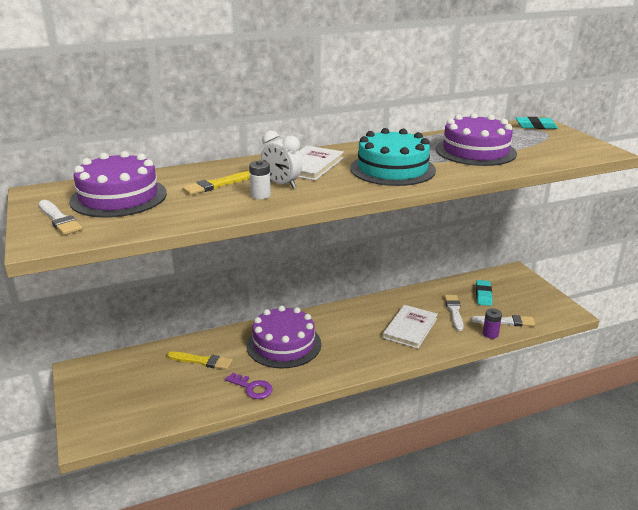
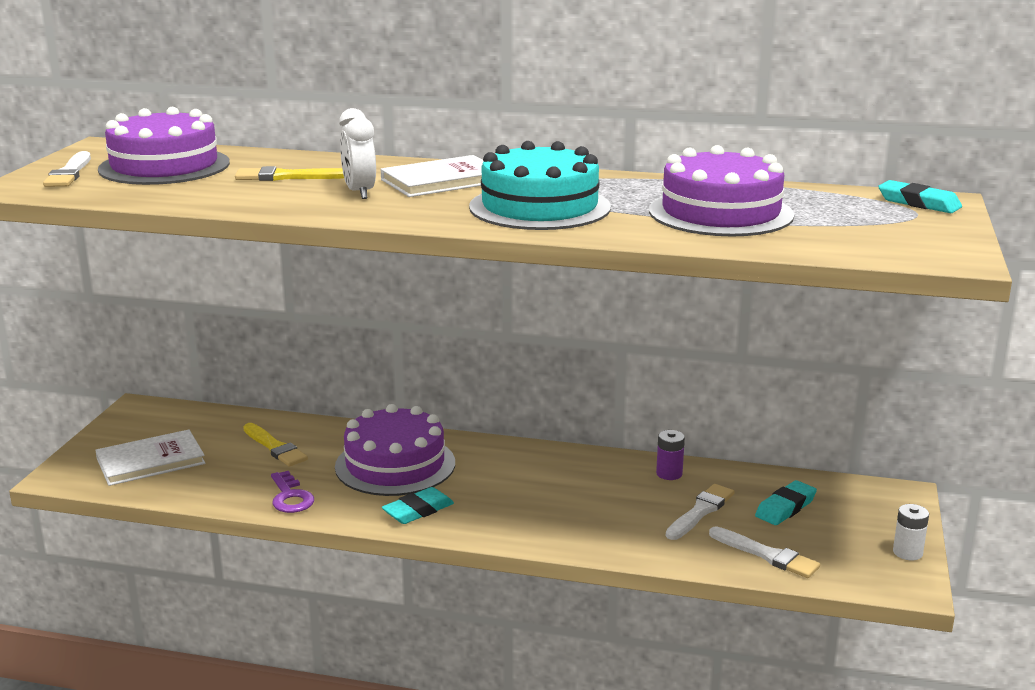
camera: 35 degrees right, 5 degrees down
(260, 195) = (309, 197): white battery -> white battery (907, 552)
(330, 366) = (418, 510): none -> turquoise eraser
(410, 328) = (597, 508): white book -> white book (150, 461)
(490, 334) = (713, 561): purple battery -> purple battery (669, 474)

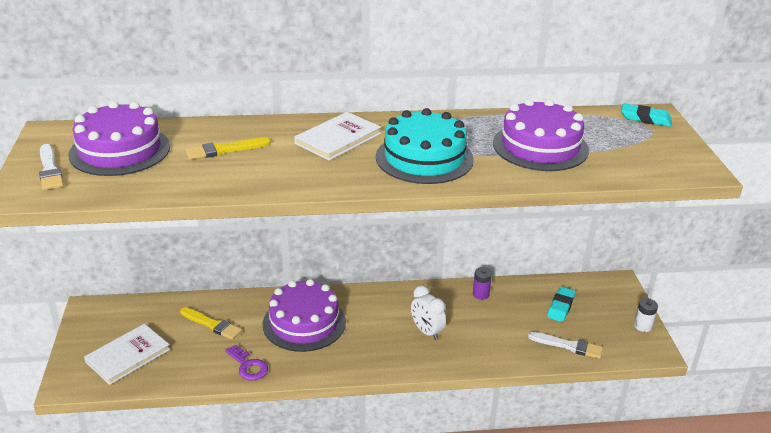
camera: 20 degrees left, 10 degrees up
(359, 192) = (290, 160): white clock -> white clock (426, 332)
(418, 510) = (341, 358): turquoise eraser -> none
(700, 511) = (514, 320): white brush -> none

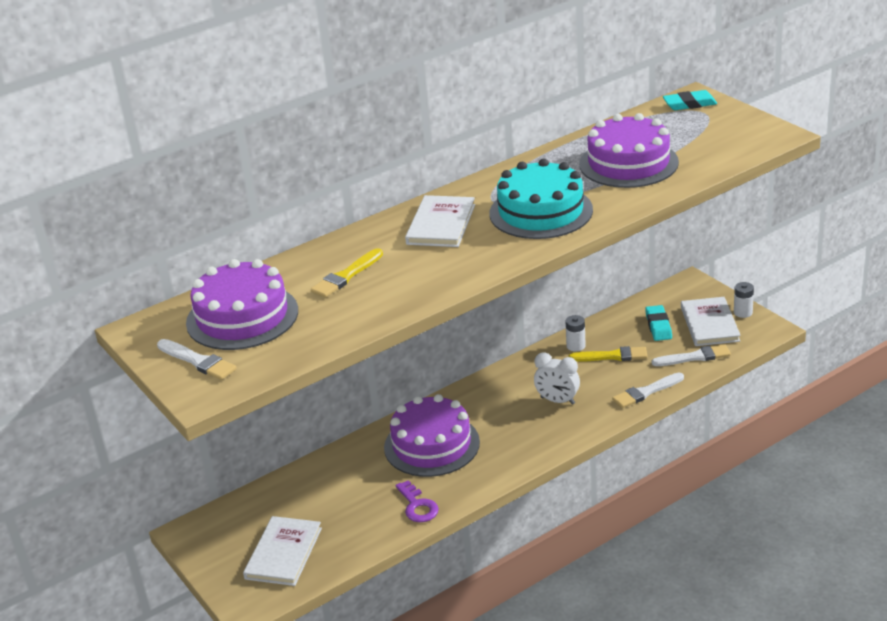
camera: 25 degrees left, 0 degrees up
(212, 324) = (340, 487): yellow brush -> yellow brush (612, 356)
(248, 366) = (418, 506): purple key -> purple key turned 45 degrees clockwise
(481, 294) = (576, 346): purple battery -> white battery
(503, 357) = (646, 392): none -> white brush
(605, 323) = (709, 324): none -> white book

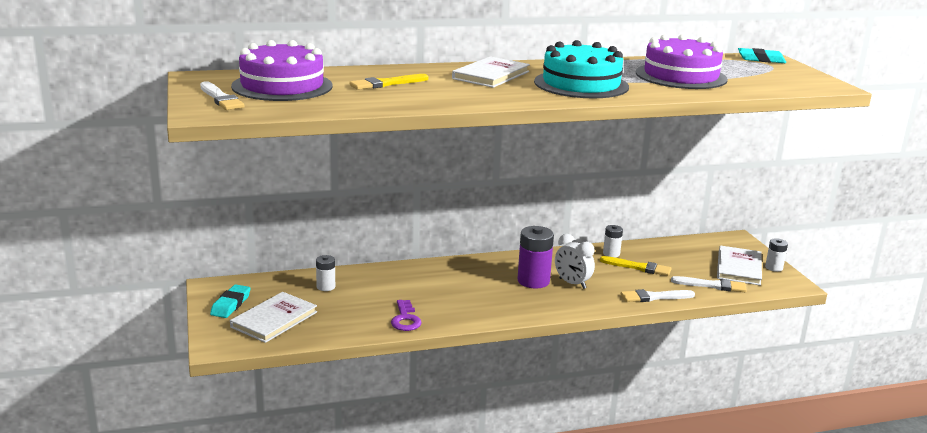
camera: 15 degrees right, 10 degrees down
(308, 491) = (326, 287): none -> white battery
(431, 445) = (446, 284): purple cake -> none
(517, 410) = (533, 281): none -> purple battery
(658, 326) = (691, 258): turquoise eraser -> turquoise eraser (231, 304)

